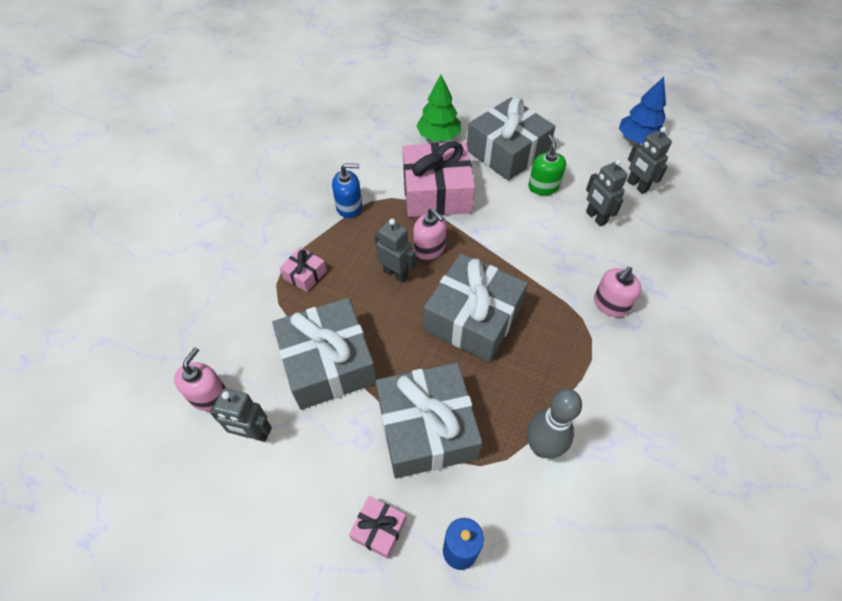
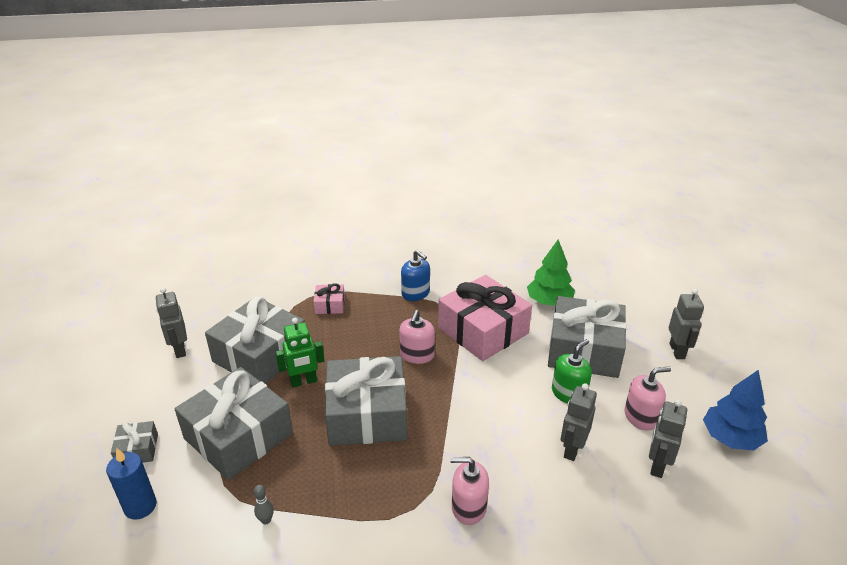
camera: 55 degrees right, 20 degrees down
(209, 396) = (196, 316): pink soap dispenser -> pink soap dispenser (640, 417)
(379, 529) = (137, 449): pink gift -> grey gift
(395, 274) = (373, 349): grey robot -> grey robot (677, 351)
(395, 345) = (303, 382): none -> green robot
(542, 447) = (266, 520): grey bowling pin -> grey bowling pin, size x0.42

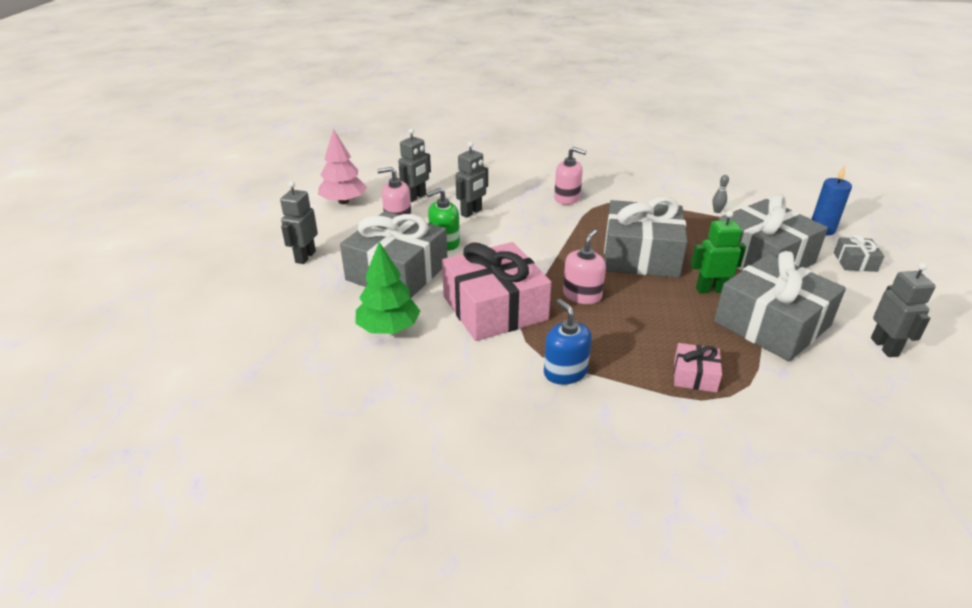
camera: 165 degrees left, 0 degrees up
(730, 438) = (343, 201): blue tree -> pink tree

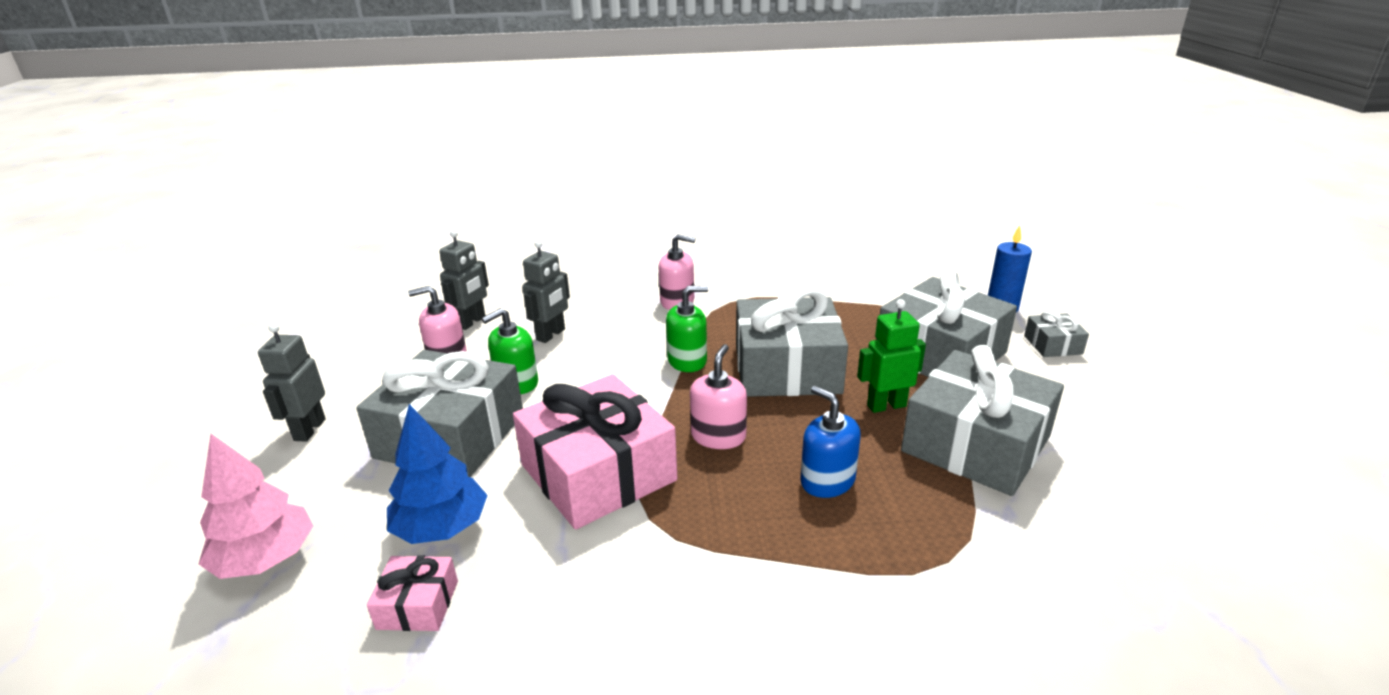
camera: 10 degrees left, 5 degrees down
(343, 201) = (367, 339): pink tree -> pink tree (266, 559)
(388, 328) = (441, 528): green tree -> blue tree
(565, 372) = (713, 560): blue soap dispenser -> blue soap dispenser (827, 481)
(568, 241) = (687, 360): none -> green soap dispenser
(695, 375) = (894, 537): pink gift -> pink gift (418, 605)
(717, 211) = (870, 298): grey bowling pin -> none
(885, 347) = (1124, 457): grey robot -> none

